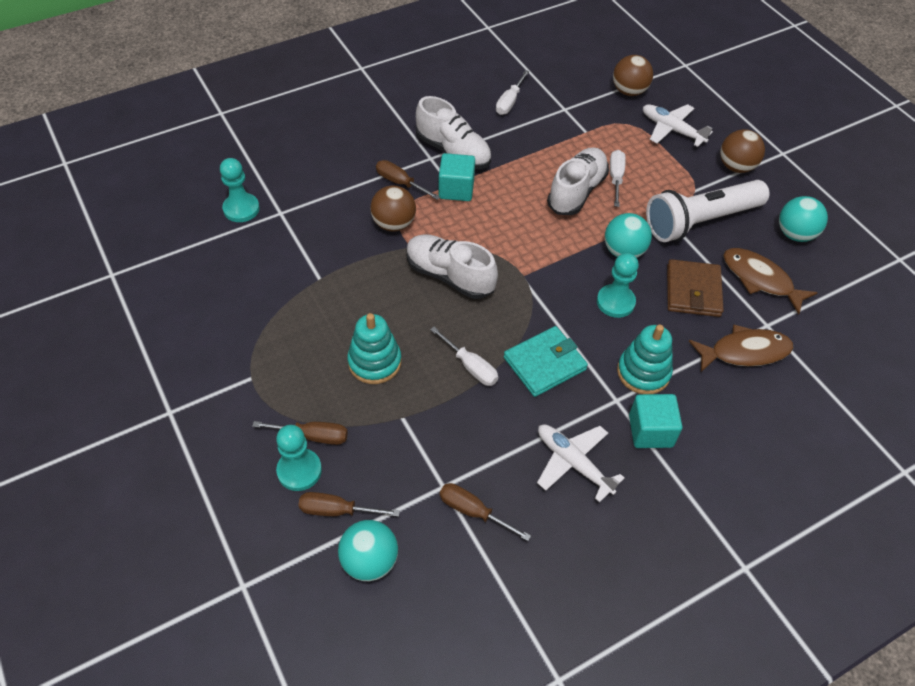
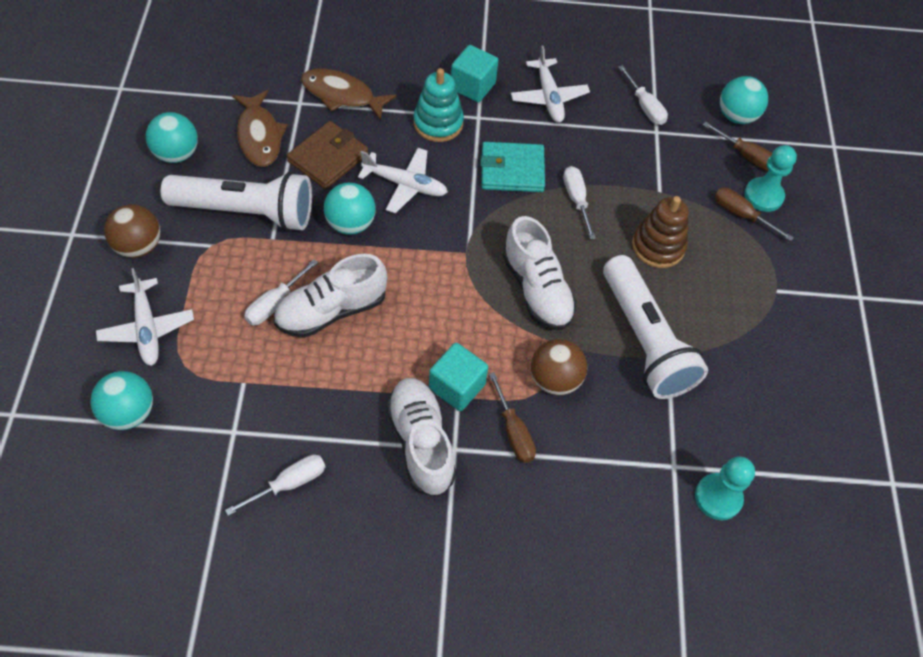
camera: 150 degrees left, 5 degrees up
(344, 281) = (645, 340): none -> white flashlight
(374, 362) = (658, 246): turquoise stacking toy -> brown stacking toy
(473, 511) = (644, 106): brown screwdriver -> white screwdriver
(615, 302) = (405, 185): turquoise pawn -> white plane
(629, 91) = (129, 412): brown ball -> turquoise ball

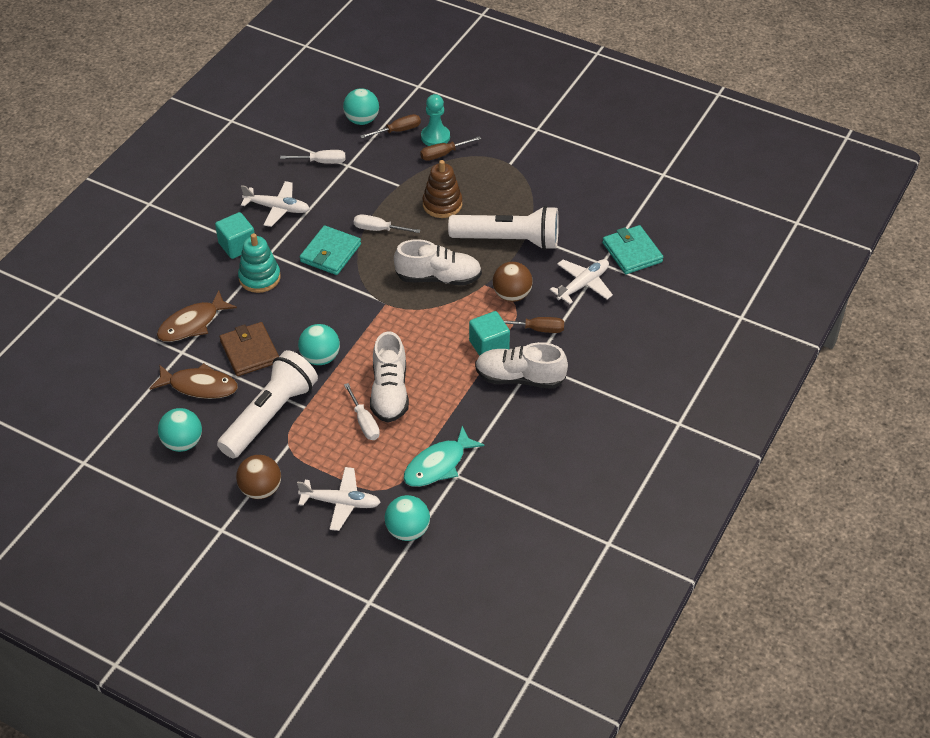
camera: 60 degrees left, 10 degrees down
(241, 405) = (438, 465): none -> turquoise fish
(288, 484) = (512, 456): white screwdriver -> none
(405, 185) = (305, 316): white plane -> white plane (583, 285)
(718, 497) = (632, 252): turquoise pawn -> turquoise wallet

